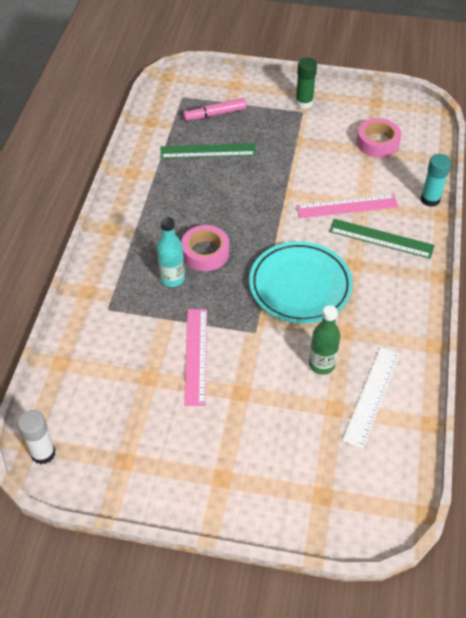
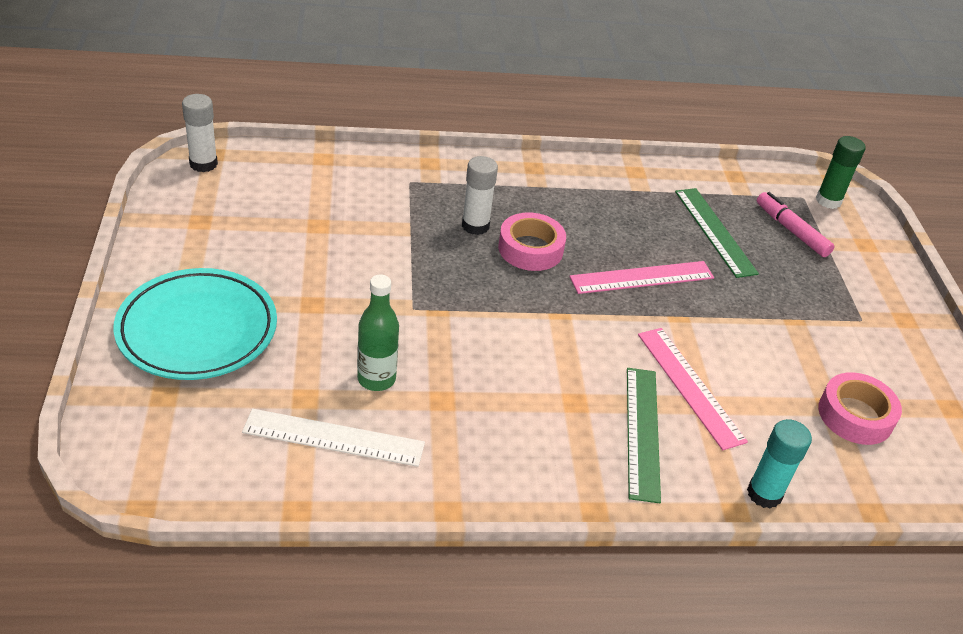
camera: 70 degrees right, 10 degrees down
(172, 278) = (475, 226): turquoise bottle -> white glue stick
(196, 356) = (360, 259): pink ruler -> pink ruler (642, 277)
(300, 286) = (509, 345): turquoise plate -> turquoise plate (197, 330)
(304, 102) = (884, 319): green glue stick -> green glue stick (828, 201)

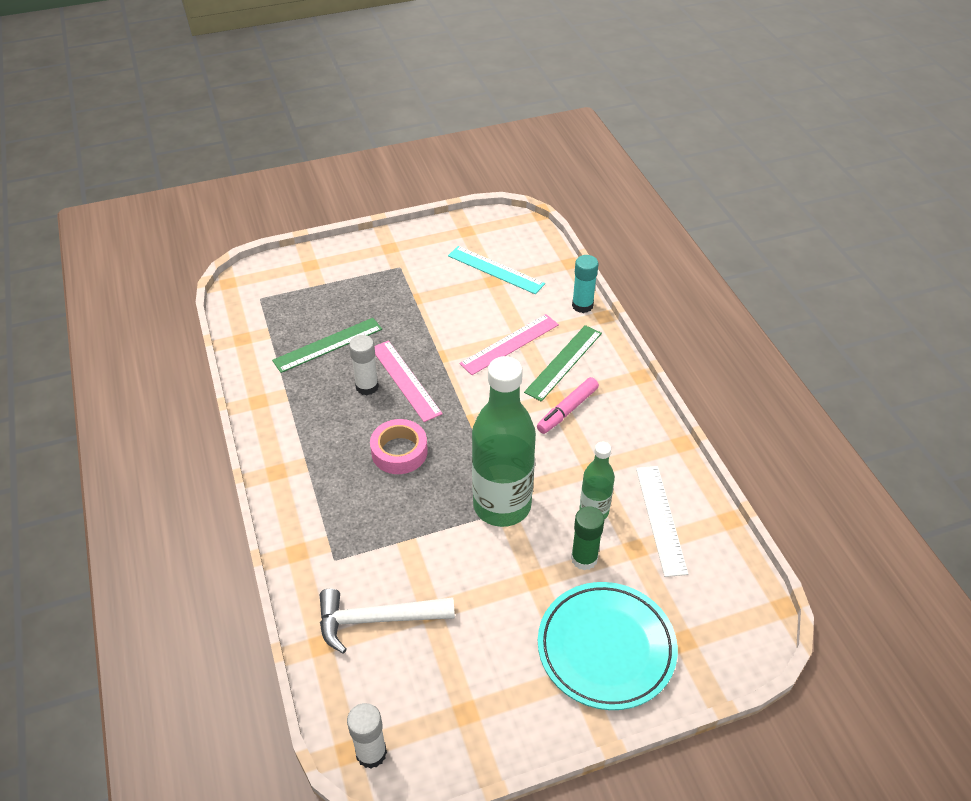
camera: 100 degrees left, 5 degrees up
(328, 192) = (376, 620): none -> white hammer
(421, 306) = (502, 505): none -> green bottle
(475, 226) = (383, 494): white glue stick -> white glue stick (367, 386)
(642, 432) = (563, 362): green ruler -> green ruler turned 45 degrees counterclockwise
(791, 230) = (309, 303): pink marker -> pink marker (567, 410)
(828, 201) = (259, 284): green glue stick -> green glue stick (584, 558)
(855, 415) = (495, 270): pink tape -> turquoise ruler

